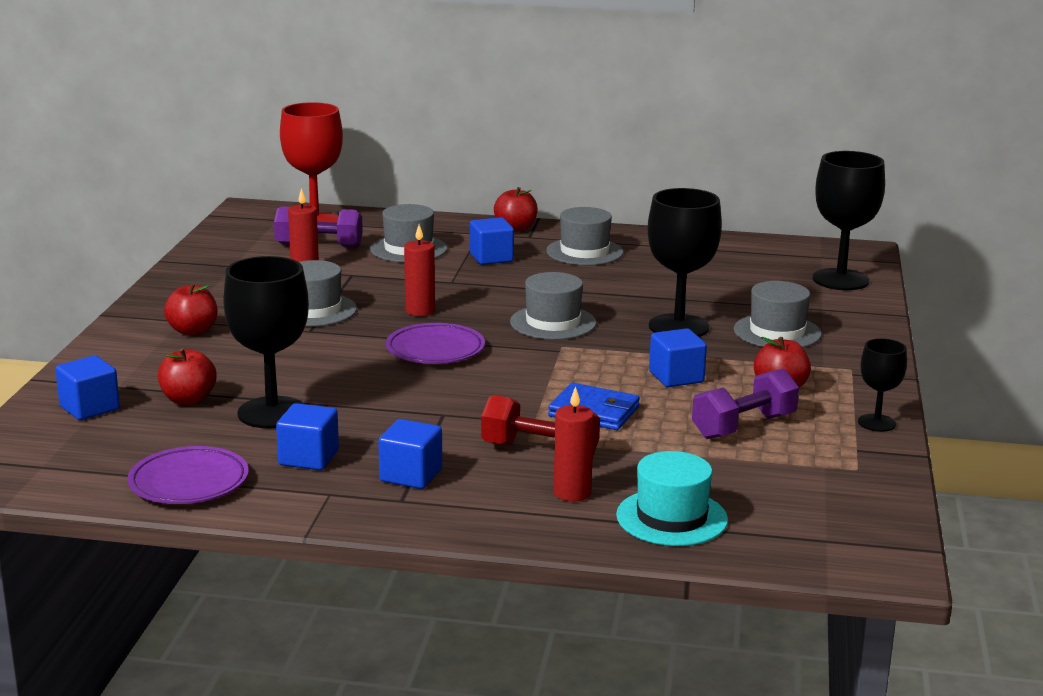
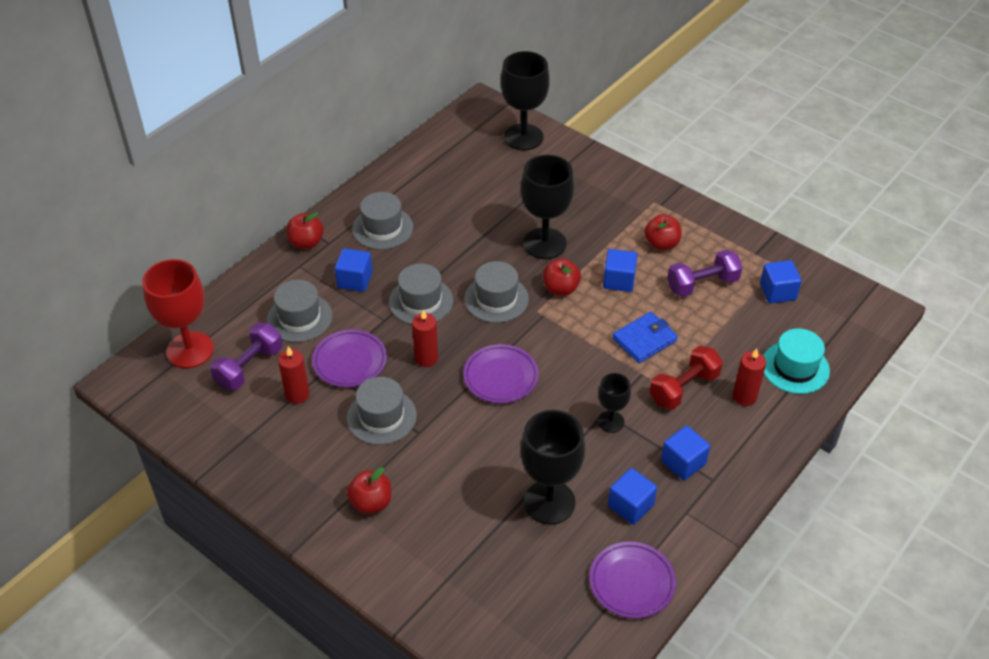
camera: 60 degrees left, 25 degrees up
(89, 408) = (476, 608): blue cube -> blue cube (777, 292)
(188, 400) = (498, 543): red apple -> red apple (560, 288)
(374, 281) = (350, 361): none -> purple plate
(744, 426) = (702, 284): purple dumbbell -> purple dumbbell turned 75 degrees clockwise
(777, 332) = (582, 205): grey hat -> grey hat (421, 301)
(876, 423) = (729, 229): black goblet -> black goblet (611, 421)

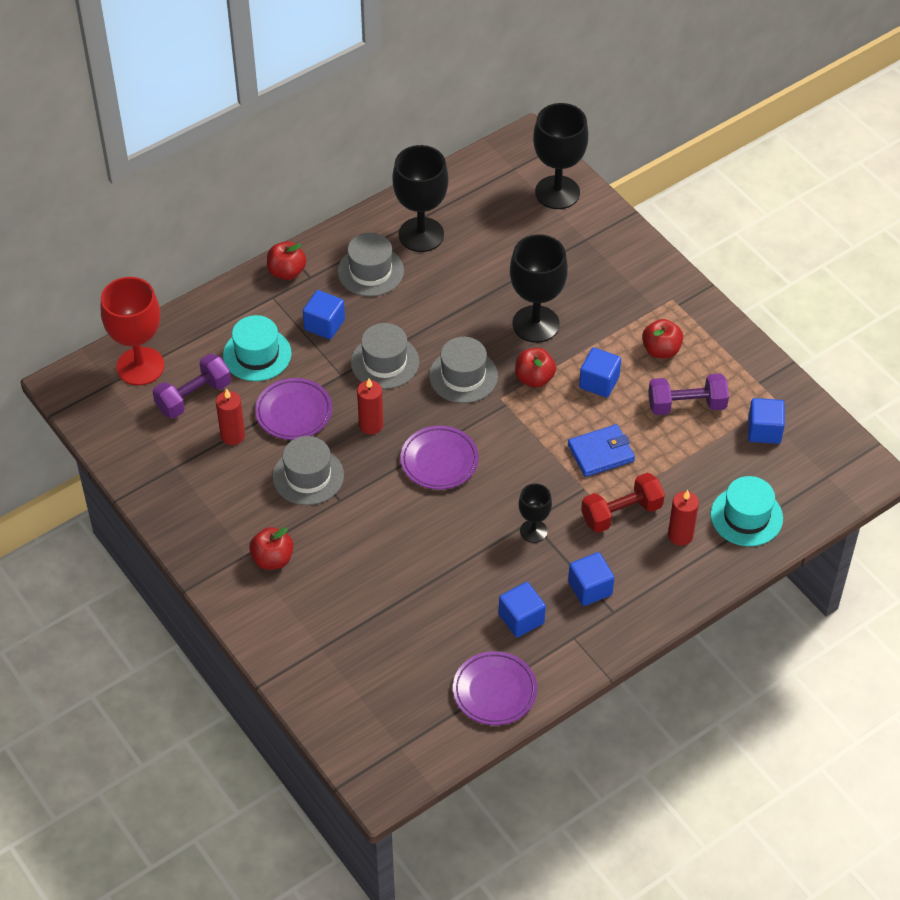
camera: 15 degrees right, 5 degrees up
(299, 318) = (257, 354): grey hat -> turquoise hat
(549, 502) = (443, 597): black goblet -> black goblet (421, 235)

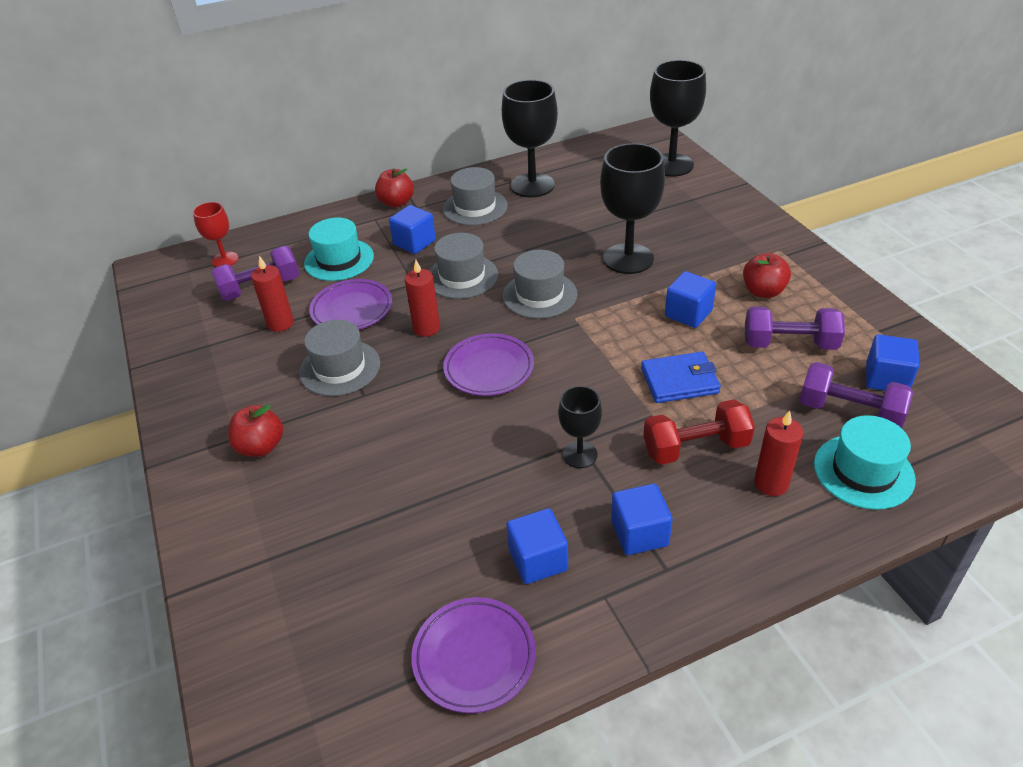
camera: 15 degrees right, 10 degrees down
(140, 366) = (225, 260): red goblet -> red goblet, size x0.54
(534, 378) = (616, 304): red apple -> none
(736, 465) = (849, 412): none -> purple dumbbell

